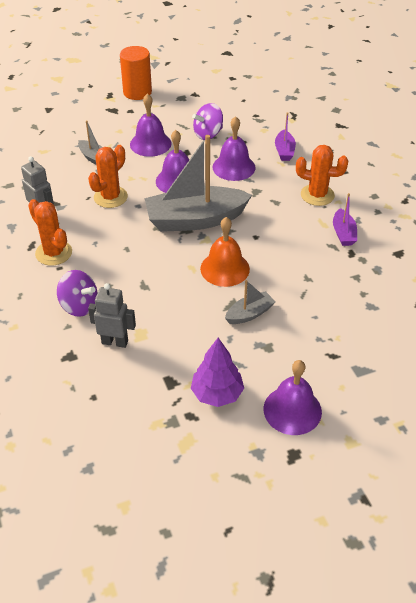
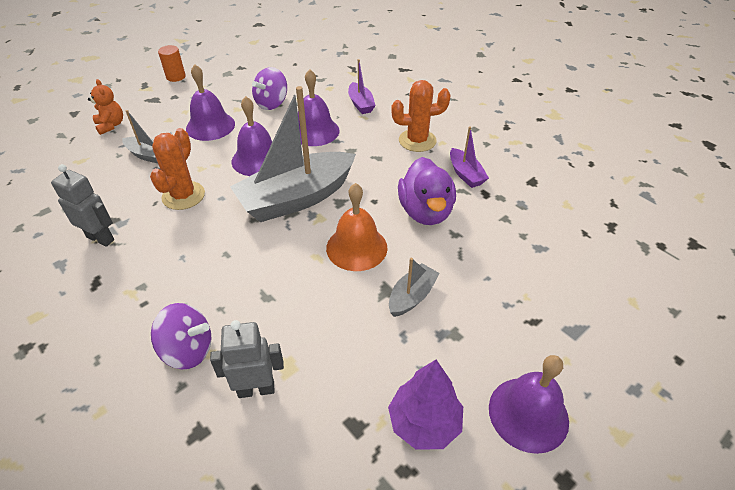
camera: 20 degrees left, 0 degrees up
(53, 253) = (130, 285): orange cactus -> none
(73, 126) = (111, 125): none -> orange teddy bear
(137, 92) = (176, 77): orange cylinder -> orange cylinder, size x0.59
(293, 255) = (425, 211): none -> purple duck

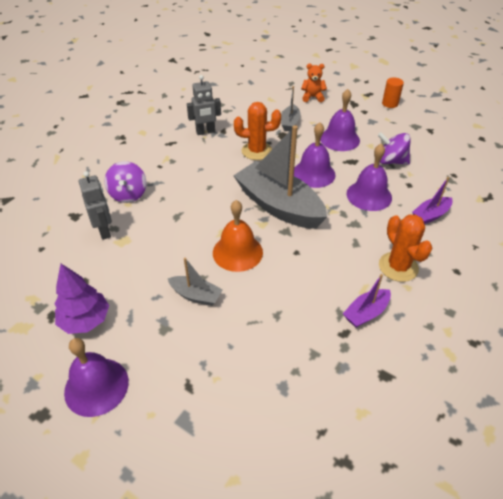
camera: 75 degrees right, 0 degrees up
(101, 238) = (205, 132): grey robot -> grey robot turned 60 degrees clockwise
(111, 125) = (312, 97): orange teddy bear -> orange teddy bear turned 135 degrees counterclockwise
(425, 211) = (297, 289): purple duck -> none

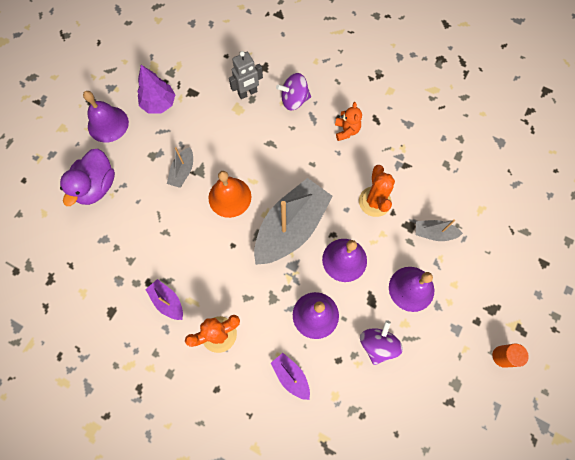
camera: 85 degrees right, 25 degrees up
(199, 399) = (96, 186): none -> purple duck
(205, 132) = (400, 148): grey robot -> none
(312, 97) = (496, 258): orange teddy bear -> orange teddy bear (346, 130)

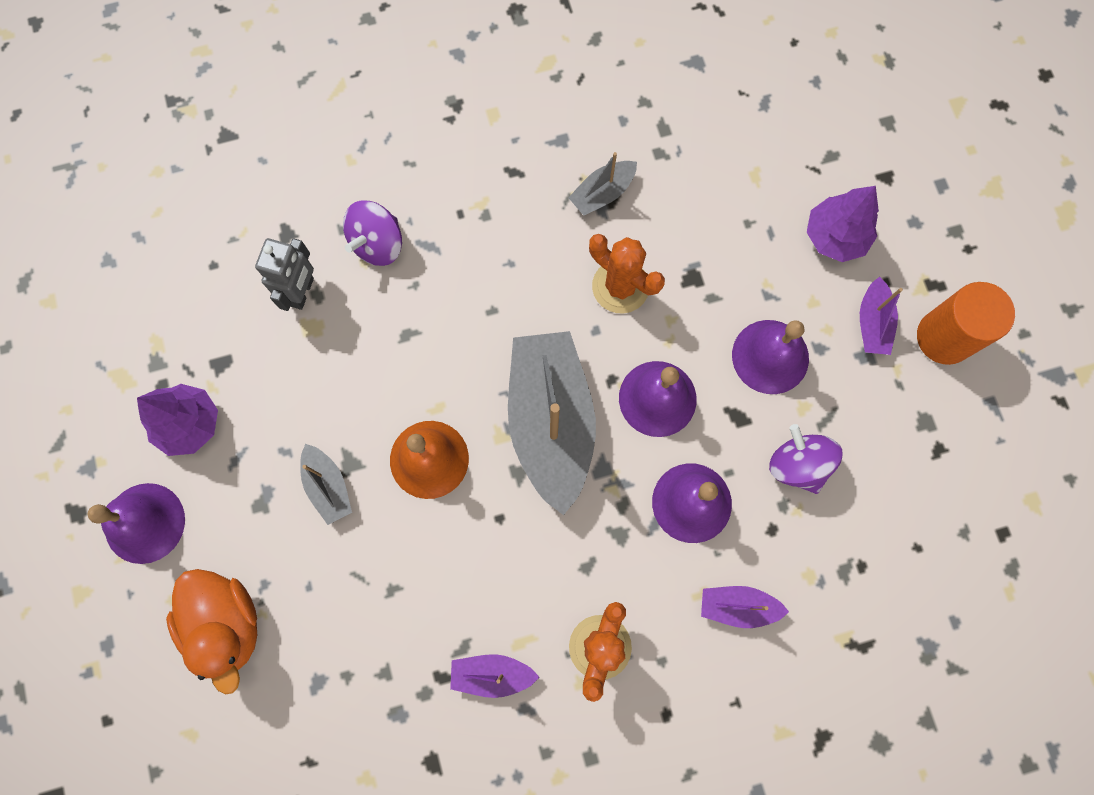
camera: 45 degrees left, 5 degrees up
(96, 186) = (226, 624): purple duck -> orange duck
(346, 130) = (491, 223): orange teddy bear -> none
(434, 233) = (730, 259): grey boat -> grey boat (602, 193)
(473, 318) = (872, 323): none -> purple boat
(492, 266) = (835, 237): none -> purple tree
(502, 356) = (944, 337): orange cylinder -> orange cylinder, size x1.68

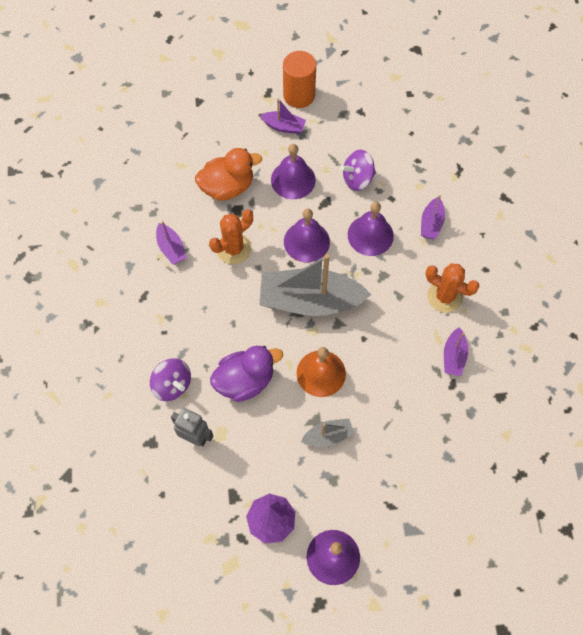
camera: 80 degrees left, 10 degrees down
(226, 624) = (405, 509): orange duck -> orange duck (227, 187)
(399, 346) = (245, 381): none -> purple duck
(602, 193) = (171, 248): grey boat -> purple boat
(835, 237) = (229, 133): purple tree -> none

